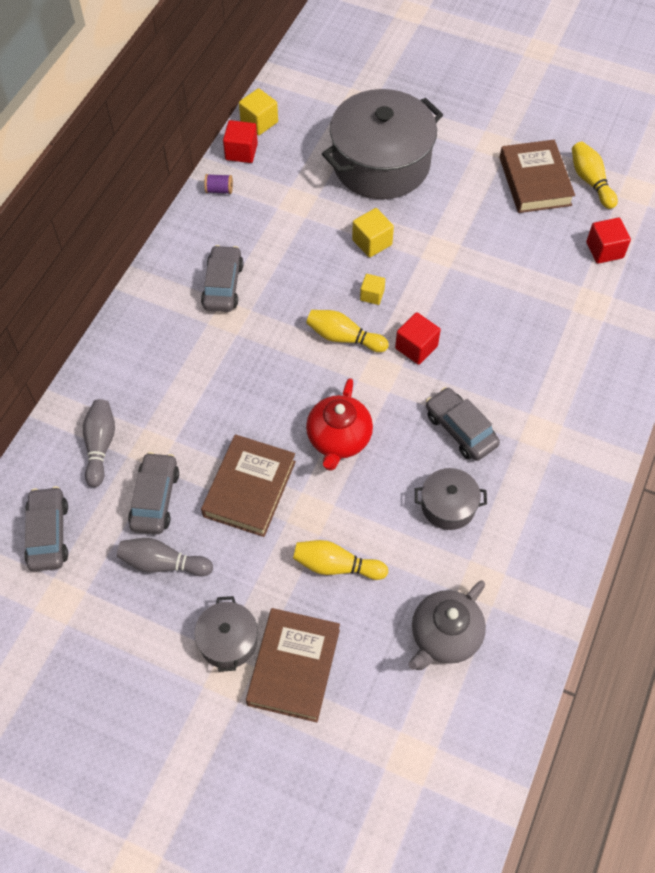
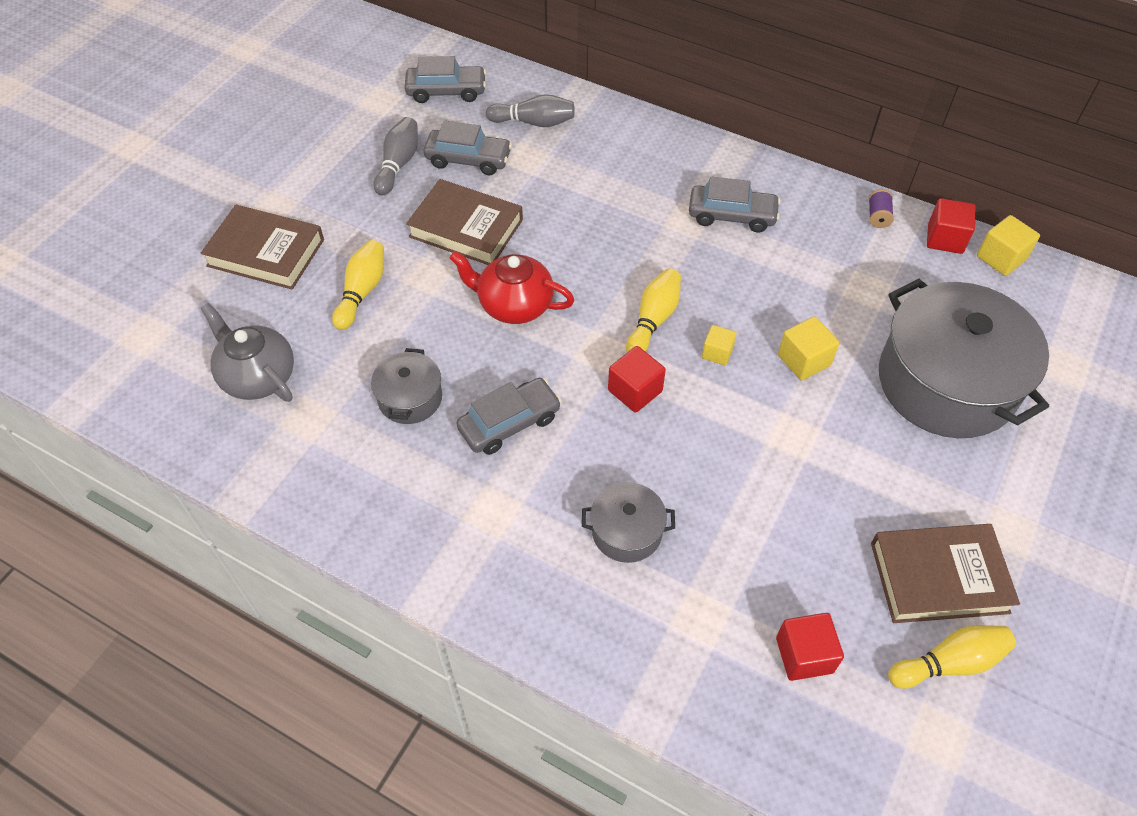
camera: 95 degrees right, 5 degrees down
(228, 640) = (307, 207): grey pot -> grey pot (626, 531)

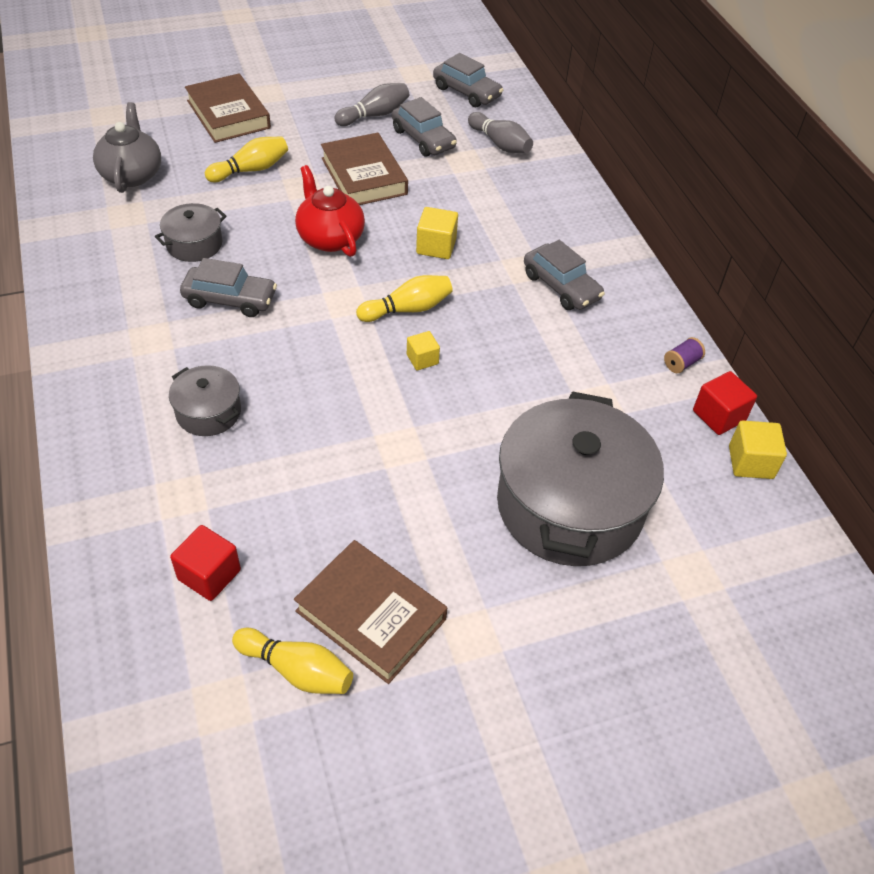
camera: 40 degrees right, 5 degrees down
(635, 391) = (333, 340): red cube -> none
(804, 360) = (478, 409): yellow cube -> yellow cube (436, 246)

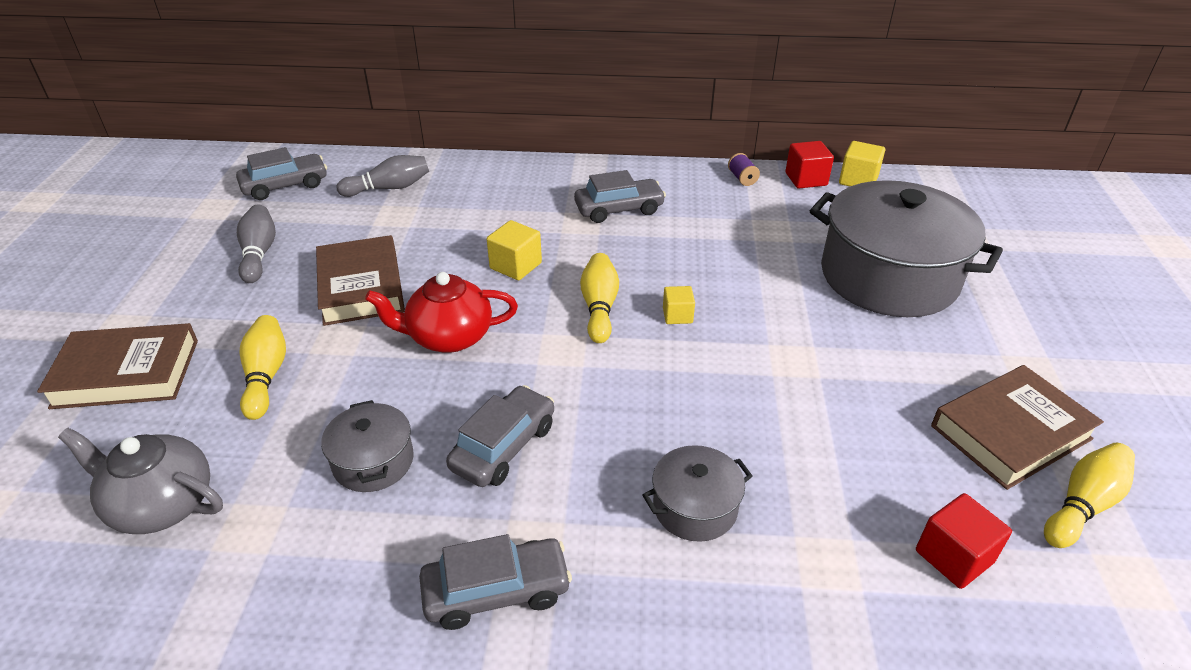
camera: 65 degrees left, 10 degrees down
(364, 176) = (361, 287): brown book -> brown book turned 75 degrees clockwise
(423, 139) = (335, 231): grey car -> grey car (496, 591)

